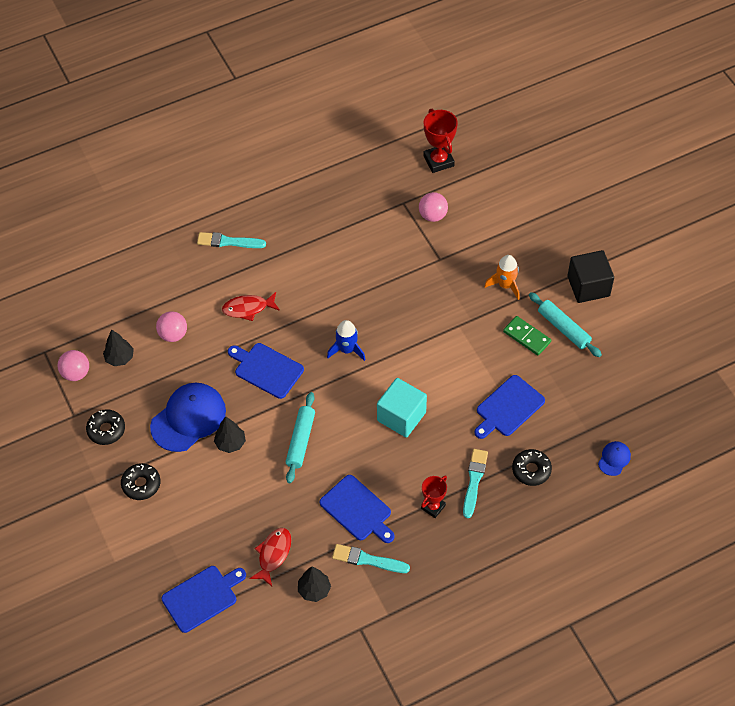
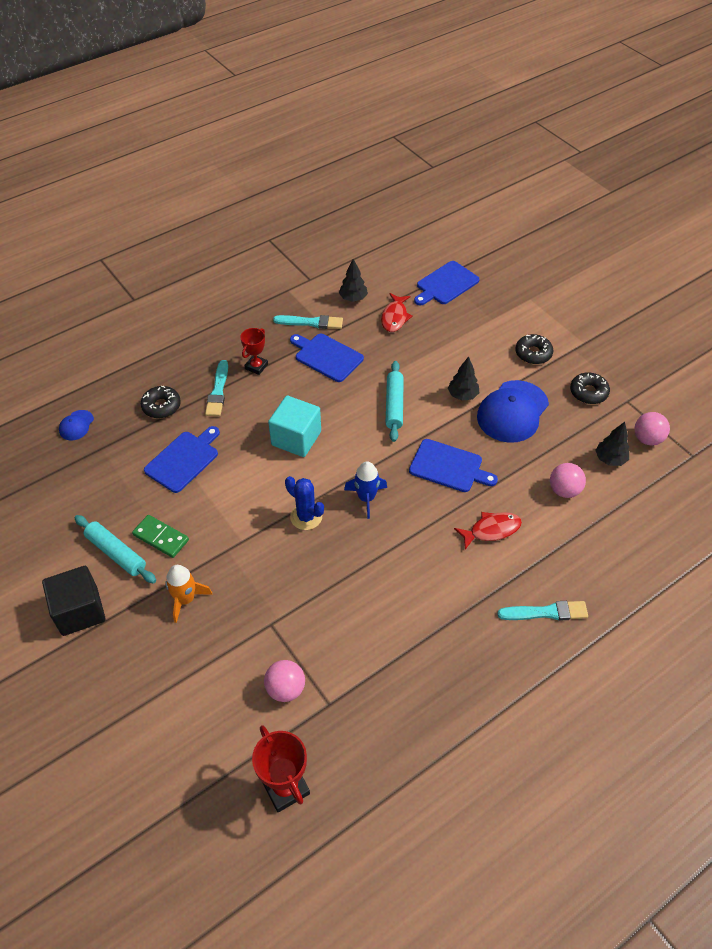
camera: 170 degrees right, 5 degrees down
(402, 339) = (306, 517): none -> blue cactus

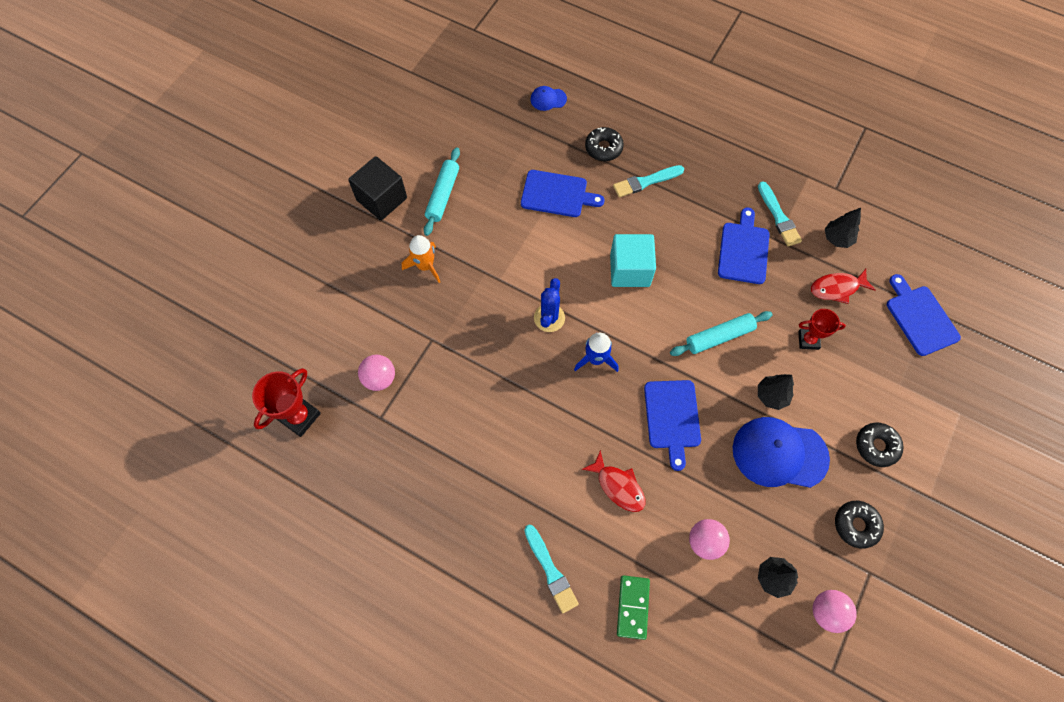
camera: 65 degrees right, 15 degrees up
(161, 537) = (472, 218): green domino -> green domino (633, 607)
(256, 366) = (693, 197): red trophy -> red trophy (808, 340)
(445, 284) = (920, 317): blue cutting board -> blue cutting board turned 45 degrees clockwise

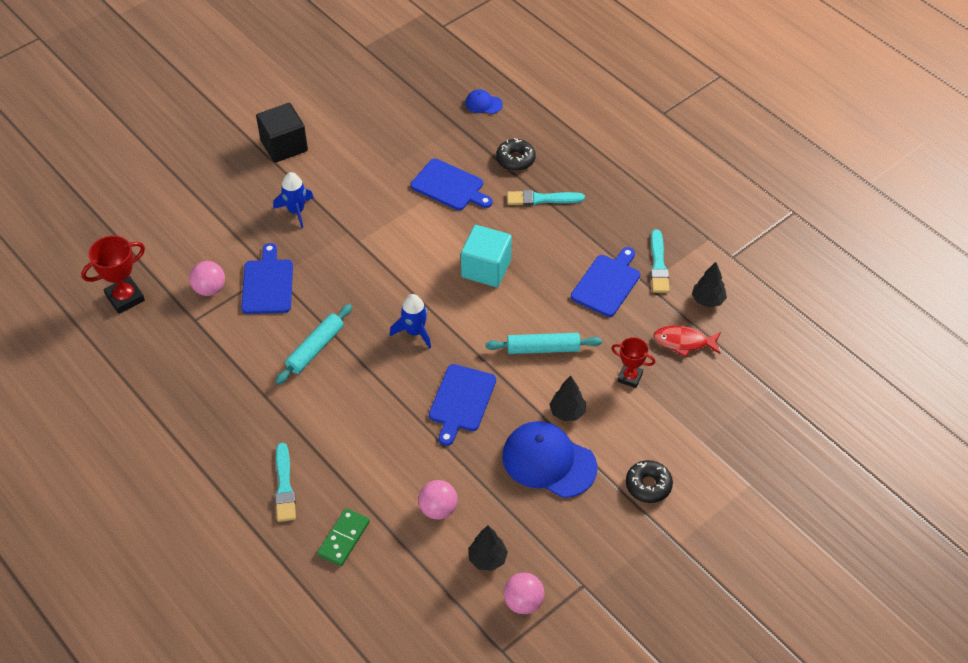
camera: 20 degrees right, 15 degrees down
(425, 266) = (296, 211): orange rocket -> blue rocket
(443, 195) = (342, 158): turquoise rolling pin -> turquoise rolling pin (315, 349)
(549, 318) = (388, 286): blue cactus -> none
(618, 486) = (381, 440): red fish -> none
(856, 525) = (591, 543): black donut -> none
(920, 317) = (755, 392): blue cutting board -> blue cutting board (268, 284)

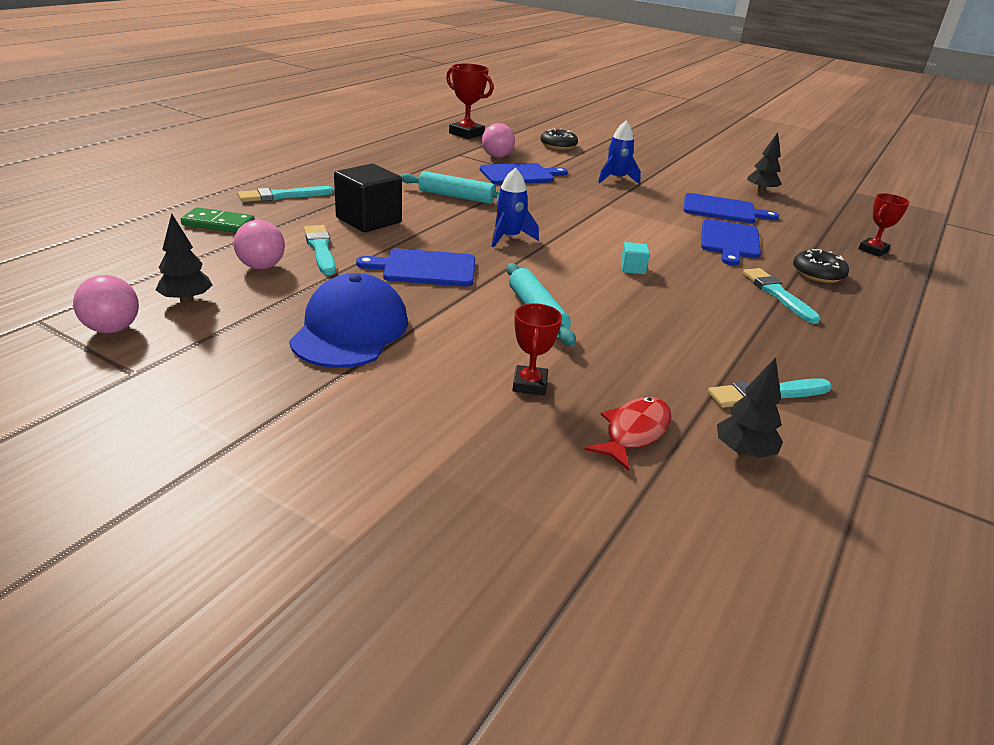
camera: 70 degrees right, 20 degrees down
(284, 146) = (687, 170): black cube -> black cube (368, 220)
(412, 466) = (320, 249): none -> turquoise brush
(483, 104) = (873, 250): blue cap -> red trophy
(486, 268) = (632, 268): turquoise cube -> turquoise cube, size x0.45
(567, 412) = (439, 338): black tree -> black tree (761, 191)
(607, 283) = (687, 352): blue cutting board -> blue cutting board (722, 210)
(648, 485) = (326, 418): black donut -> black donut (558, 145)
(683, 342) = (634, 432): red fish -> red fish turned 45 degrees clockwise

